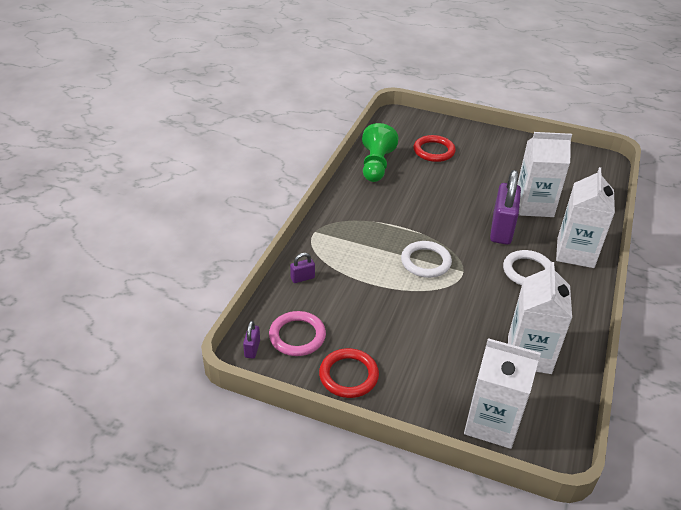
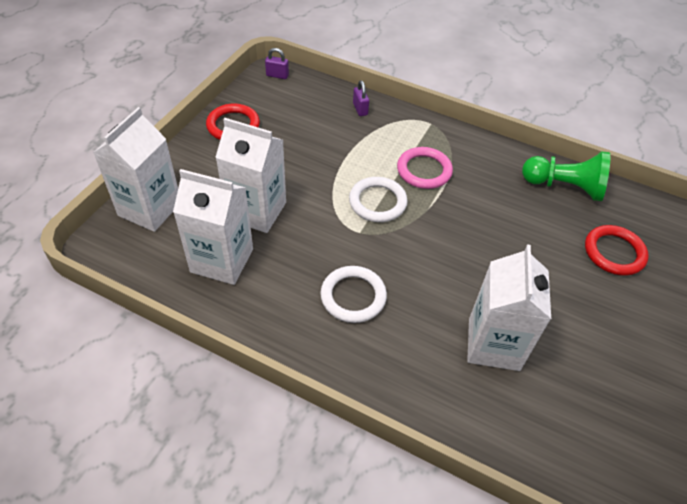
camera: 95 degrees right, 10 degrees up
(297, 336) = (286, 100): pink ring -> pink ring (424, 170)
(501, 229) = (436, 289): purple padlock -> none
(575, 253) = (386, 365): white carton -> white carton (256, 211)

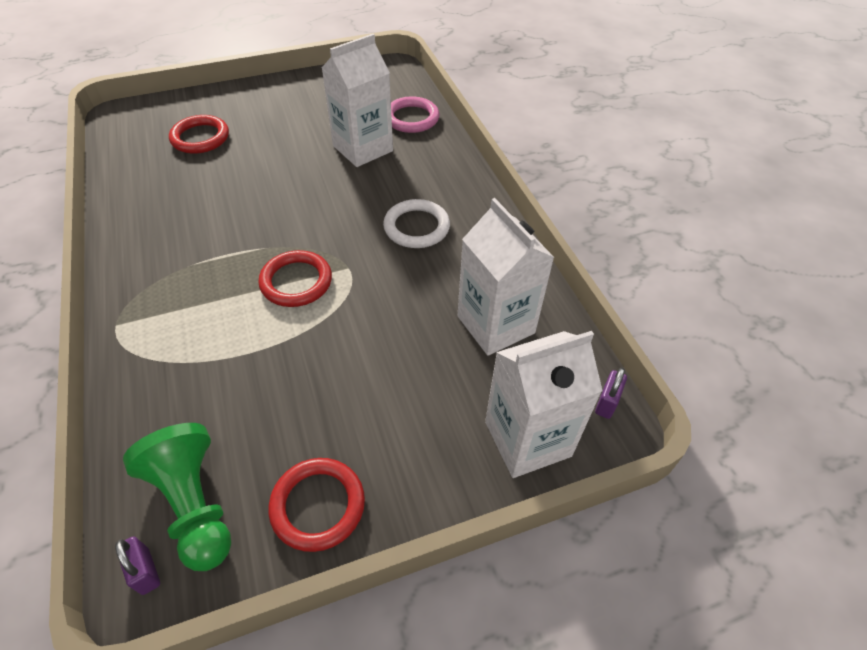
camera: 135 degrees left, 0 degrees up
(256, 211) = (415, 352): white carton -> none
(360, 109) = (146, 405): purple padlock -> purple padlock (606, 403)
(377, 202) = (296, 282): white ring -> red ring
(424, 170) = (211, 281): pink ring -> pink ring (411, 118)
(564, 187) = (138, 190): green pawn -> green pawn (194, 504)

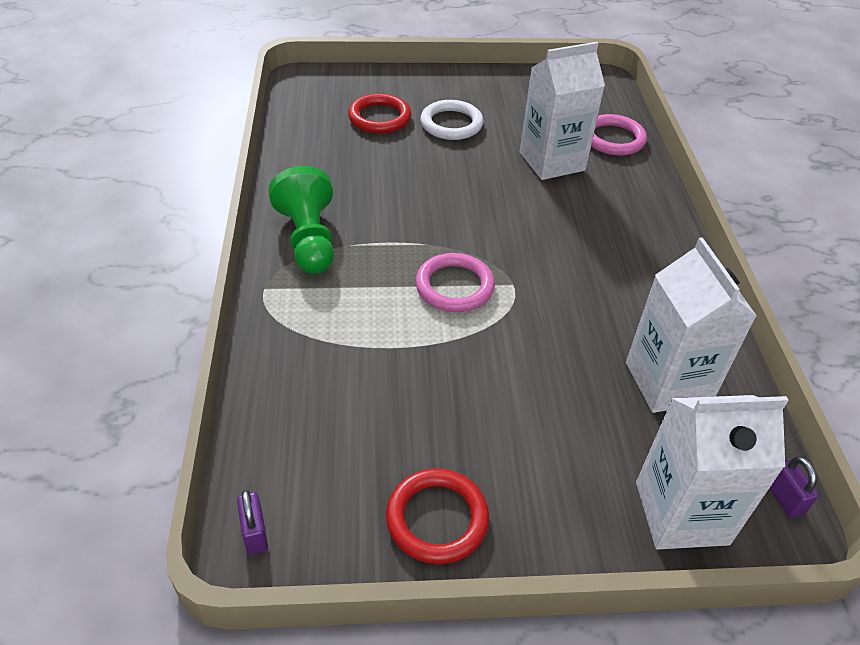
camera: 15 degrees right, 5 degrees down
(194, 504) = (312, 483): green pawn -> green pawn (308, 239)
(296, 282) = (454, 286): red ring -> pink ring
(416, 227) = (597, 257): white ring -> white ring (451, 124)
(606, 403) = (784, 498): purple padlock -> purple padlock turned 60 degrees counterclockwise

